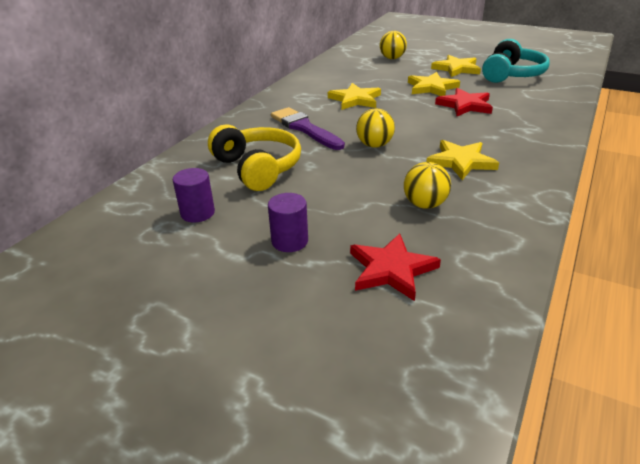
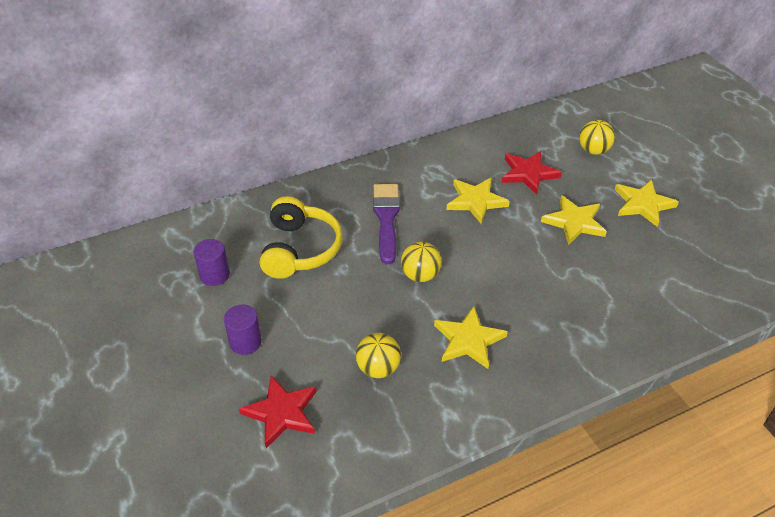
camera: 35 degrees right, 10 degrees up
(465, 105) = (573, 268): red star -> red star (528, 174)
(511, 74) = (693, 246): turquoise headphones -> none

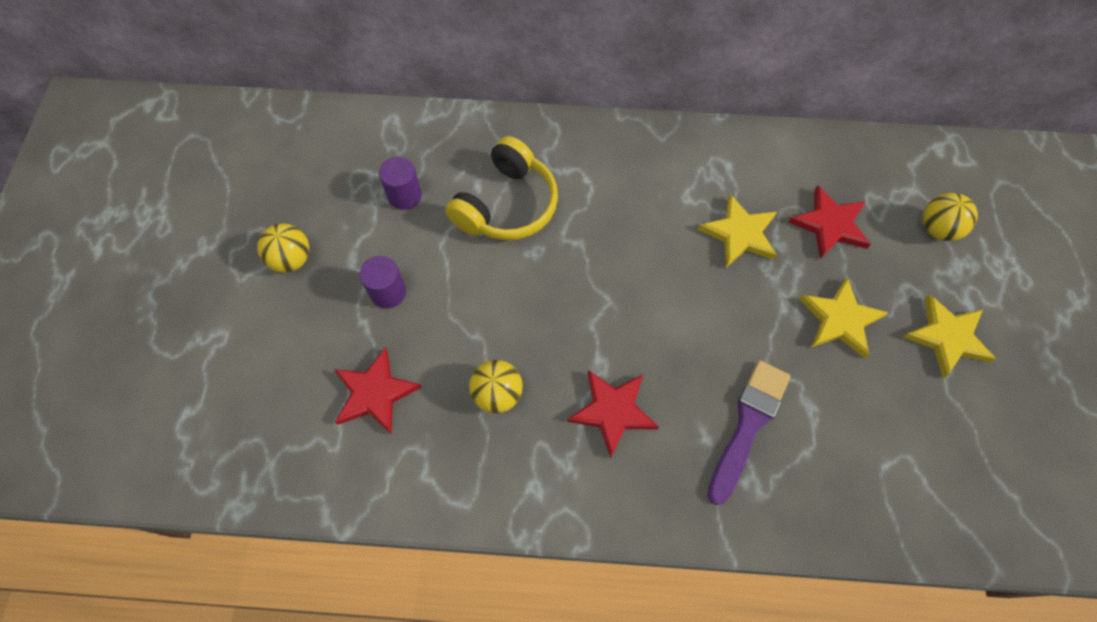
camera: 30 degrees right, 20 degrees up
(386, 219) = (622, 209): purple brush -> purple brush (748, 424)
(420, 275) = (613, 302): yellow ball -> yellow ball (291, 259)
(468, 340) = (612, 411): yellow star -> red star

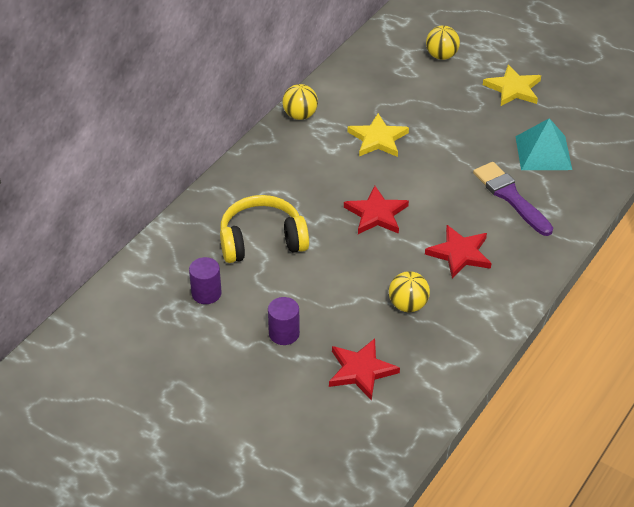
camera: 60 degrees left, 20 degrees down
(291, 259) = (209, 380): yellow ball -> yellow ball (300, 115)
(507, 205) = (262, 241): yellow headphones -> yellow headphones turned 75 degrees counterclockwise
(830, 225) = (403, 97): red star -> red star (376, 214)
(840, 320) = (471, 125): yellow star -> none
(857, 427) = (543, 152): none -> turquoise pyramid

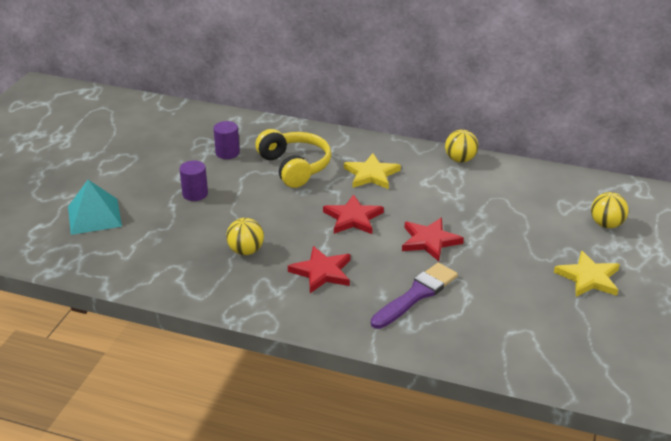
camera: 75 degrees right, 10 degrees down
(361, 370) = (164, 237): red star -> red star (430, 241)
(378, 139) = (454, 204): yellow star -> yellow star (371, 174)
(543, 152) = (497, 310): turquoise pyramid -> turquoise pyramid (94, 216)

